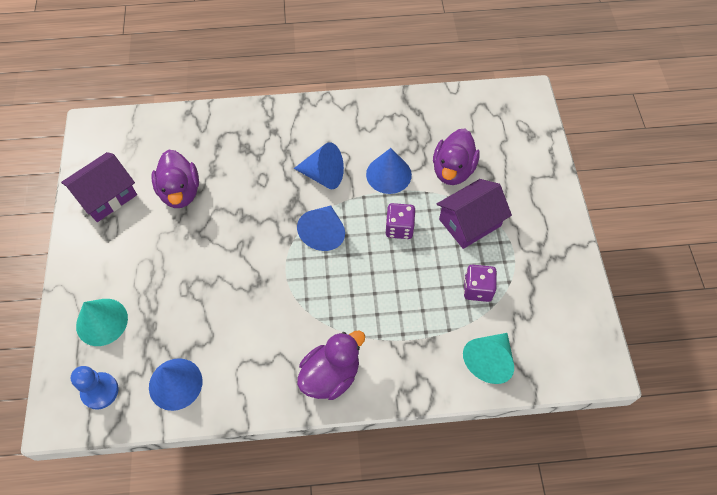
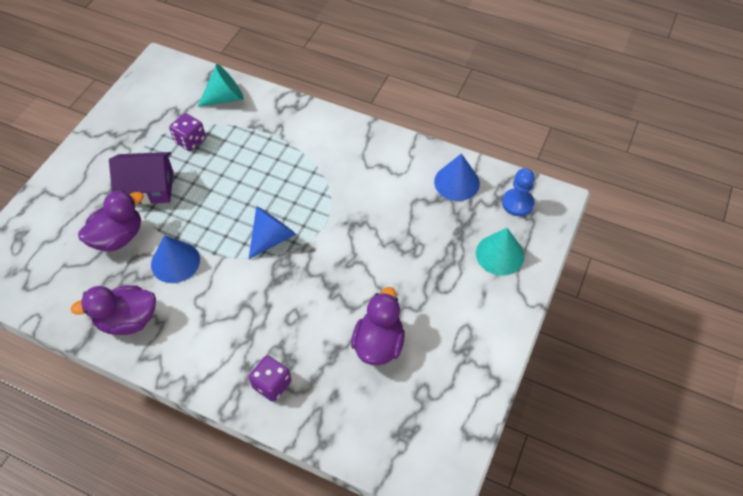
camera: 150 degrees left, 5 degrees down
(106, 196) = (455, 378): purple house -> none
(323, 175) = (233, 291): blue cone -> none
(330, 375) = (339, 137): purple duck -> purple duck (127, 320)
(399, 228) = (207, 211): purple dice -> purple dice (272, 384)

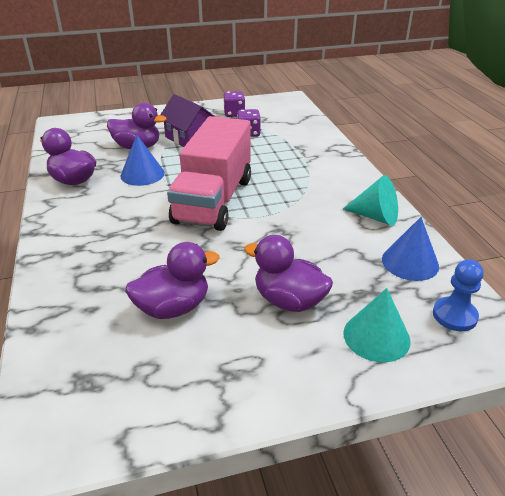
camera: 50 degrees right, 20 degrees down
(225, 97) = (303, 128): turquoise cone -> turquoise cone (376, 217)
(272, 238) = (213, 200): blue cone -> pink truck
(272, 384) = (72, 268): purple dice -> purple dice (234, 114)
(431, 274) = (289, 301): none -> purple duck

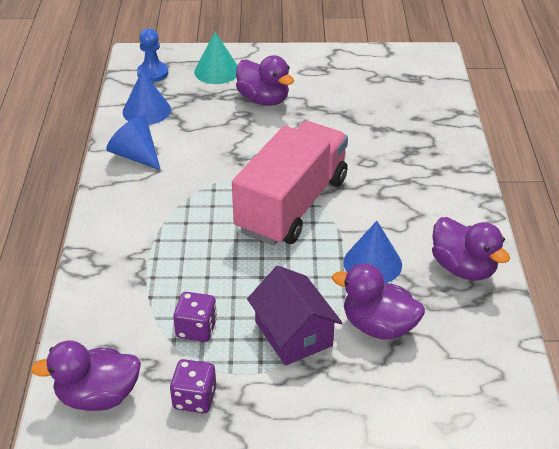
camera: 165 degrees left, 5 degrees up
(173, 307) = (353, 109): purple duck -> purple duck (98, 396)
(376, 217) = (135, 155): turquoise cone -> blue cone

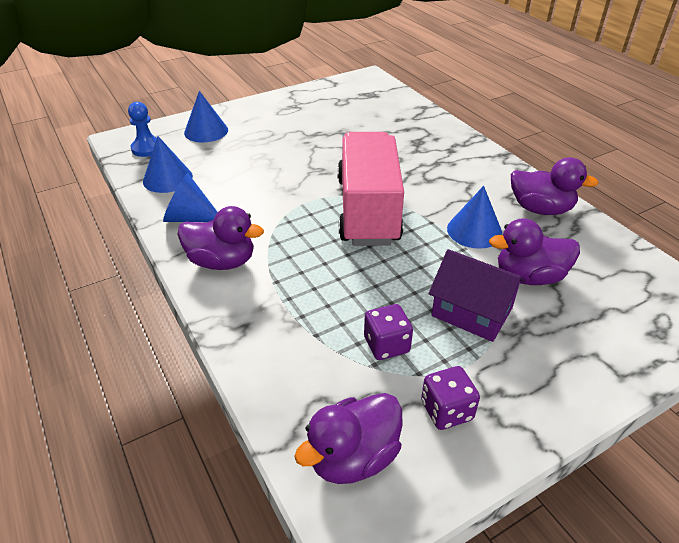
camera: 30 degrees left, 0 degrees up
(217, 71) = (206, 131): turquoise cone -> blue cone
(263, 100) = (267, 140): purple duck -> purple duck (222, 261)

